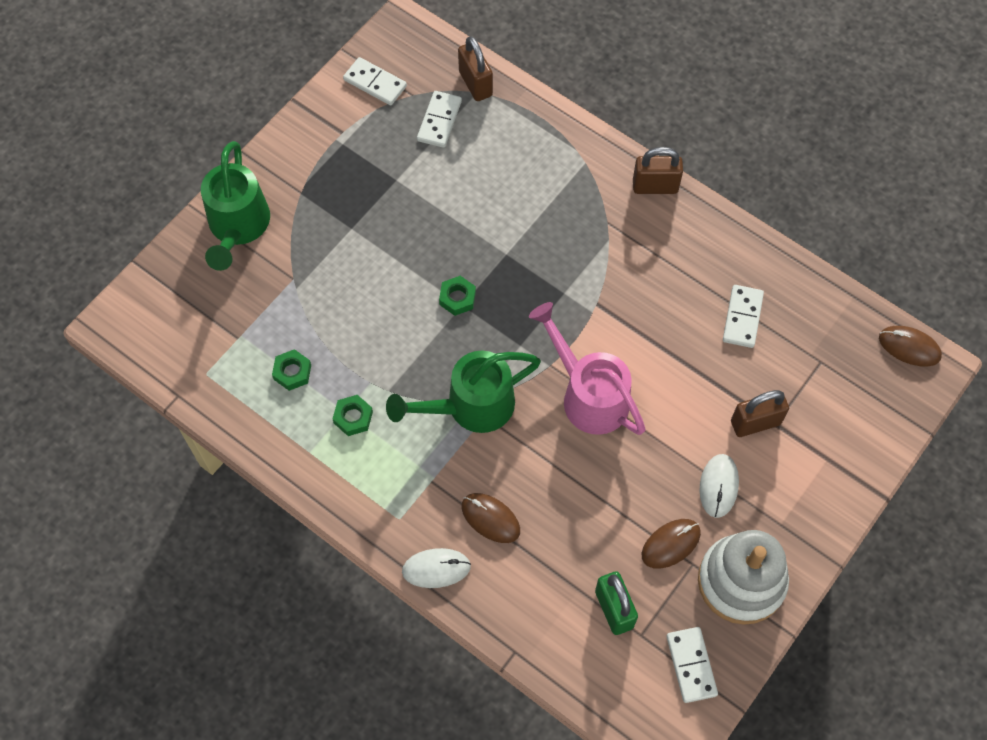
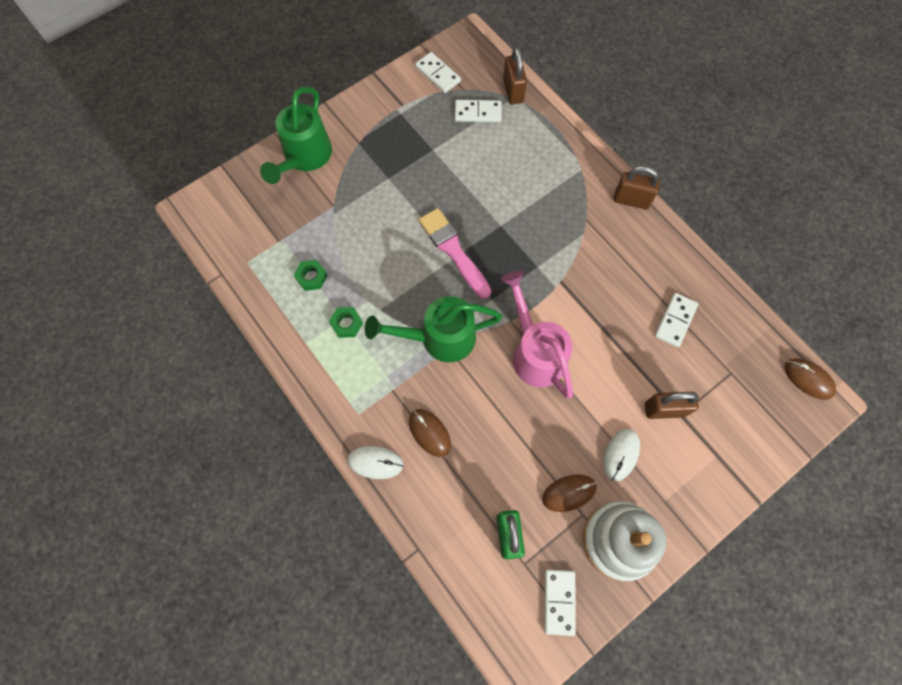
camera: 15 degrees right, 5 degrees up
(439, 121) = (478, 112): white domino -> white domino turned 60 degrees clockwise
(457, 298) = (453, 250): green nut -> pink brush

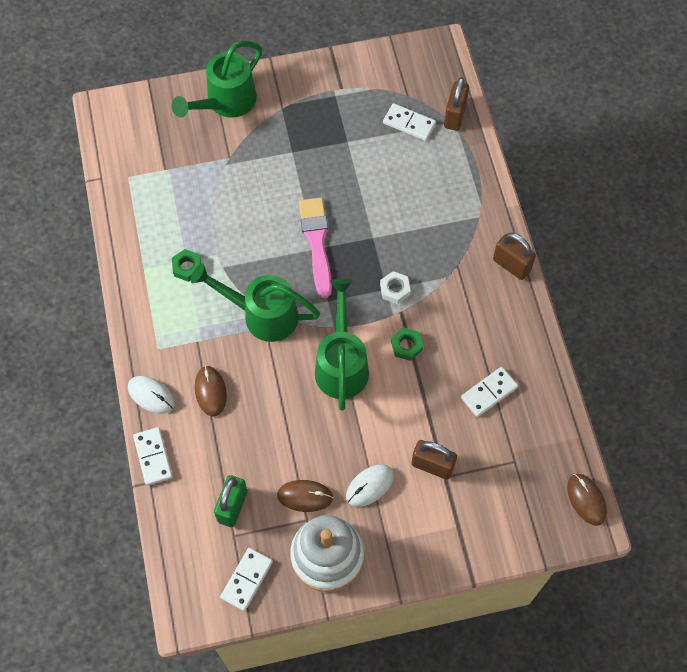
camera: 25 degrees right, 5 degrees down
(311, 277) = (177, 213): green nut -> green nut (406, 346)
(438, 74) = (391, 71): white domino -> white domino (153, 457)
(535, 352) = (341, 364): pink watering can -> green watering can
(544, 264) = (395, 289): none -> white nut

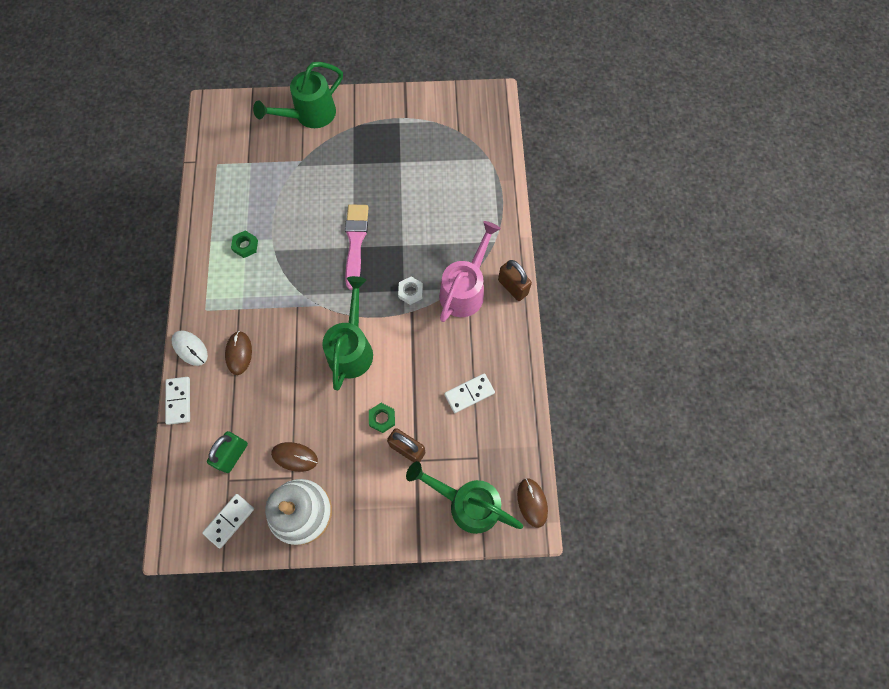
camera: 10 degrees right, 5 degrees up
(262, 314) = (297, 295): green watering can -> green watering can (467, 503)
(369, 486) = (350, 457): white mouse -> none
(406, 346) = (409, 341): green nut -> green nut (382, 418)
(409, 123) = (454, 154): white domino -> none
(454, 116) = (493, 154): brown padlock -> none
(457, 277) = (465, 290): none -> pink watering can

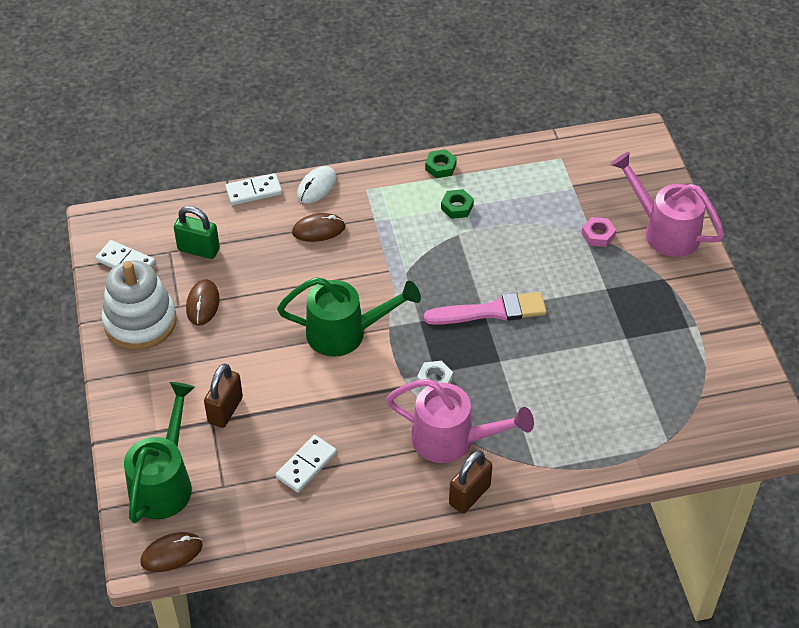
camera: 80 degrees right, 20 degrees down
(302, 157) = (598, 235): none -> pink nut
(310, 115) = (664, 231): green watering can -> pink watering can
(382, 418) = (260, 378): green nut -> green nut (440, 167)
(469, 394) = (306, 465): white domino -> white domino turned 75 degrees clockwise

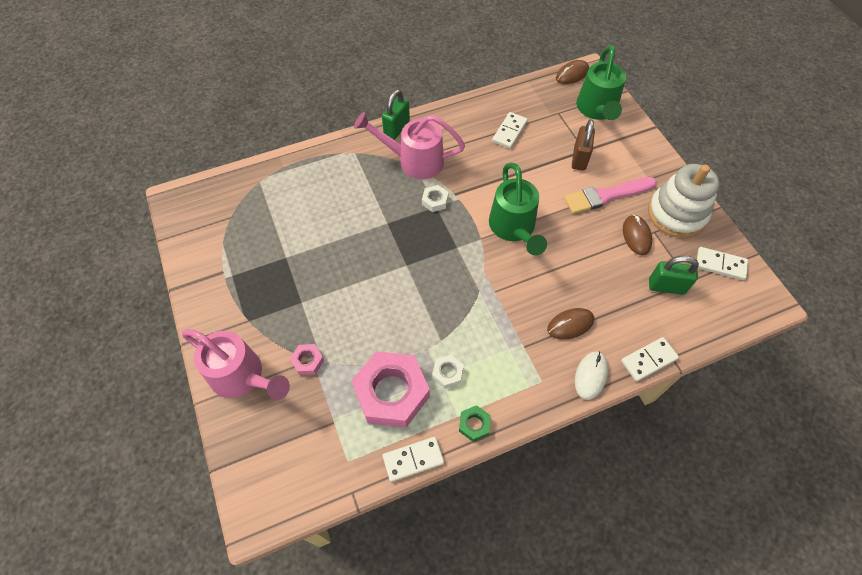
camera: 170 degrees right, 10 degrees up
(345, 333) = (513, 228): green watering can -> green watering can turned 90 degrees counterclockwise
(457, 207) = (447, 373): green nut -> white nut
(469, 495) = (396, 129): brown padlock -> green padlock
(491, 311) = (399, 265): pink brush -> pink brush (606, 196)
(501, 151) = (413, 459): none -> white domino
(515, 199) = (391, 393): none -> pink nut

